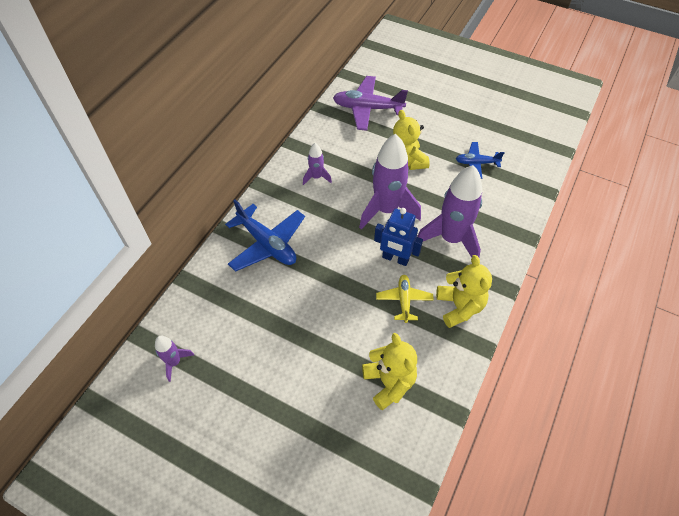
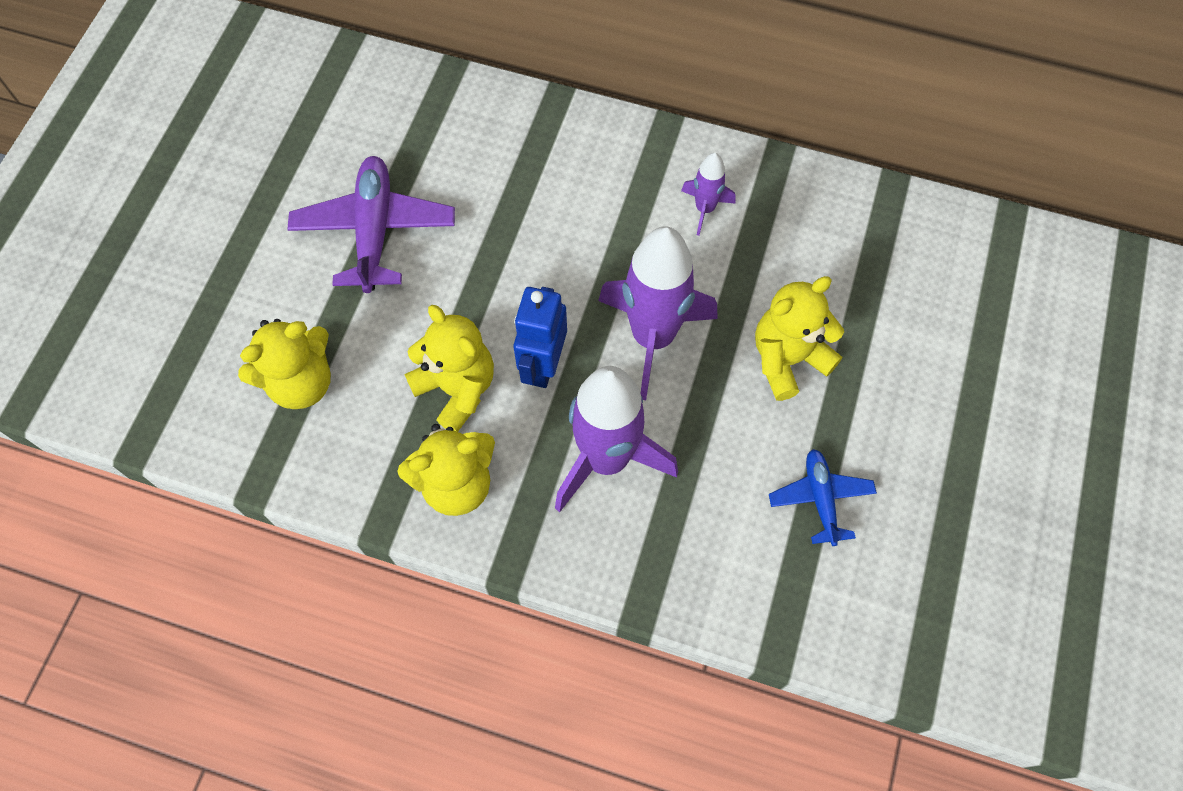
camera: 80 degrees right, 10 degrees up
(174, 362) = (311, 92): purple rocket -> none
(267, 244) = (538, 162): blue plane -> none
(367, 108) = (918, 269): purple plane -> purple plane (374, 231)
(404, 300) = (457, 389): yellow plane -> yellow teddy bear

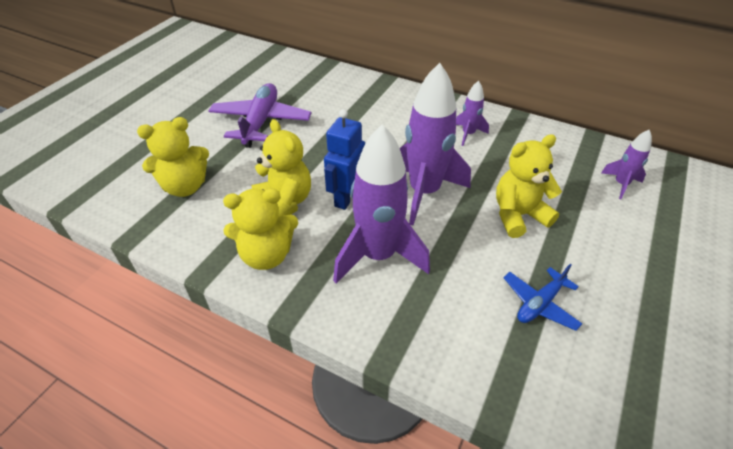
camera: 10 degrees right, 20 degrees down
(820, 498) = (539, 304): blue plane -> blue plane turned 135 degrees counterclockwise
(928, 278) = (620, 184): none -> purple rocket

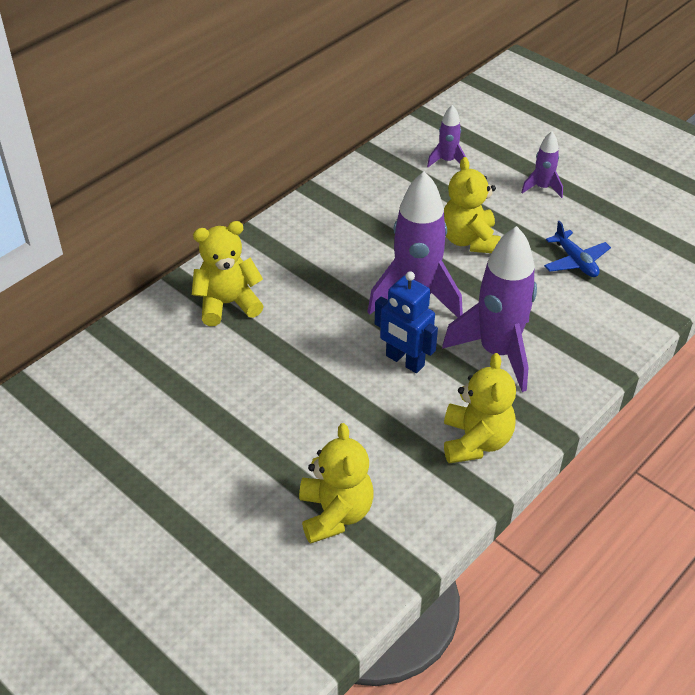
camera: 75 degrees left, 0 degrees up
(261, 122) = (222, 423): purple plane -> none
(285, 203) = (397, 416): yellow teddy bear -> yellow teddy bear (228, 304)
(468, 134) = (330, 237): purple rocket -> purple rocket (542, 188)

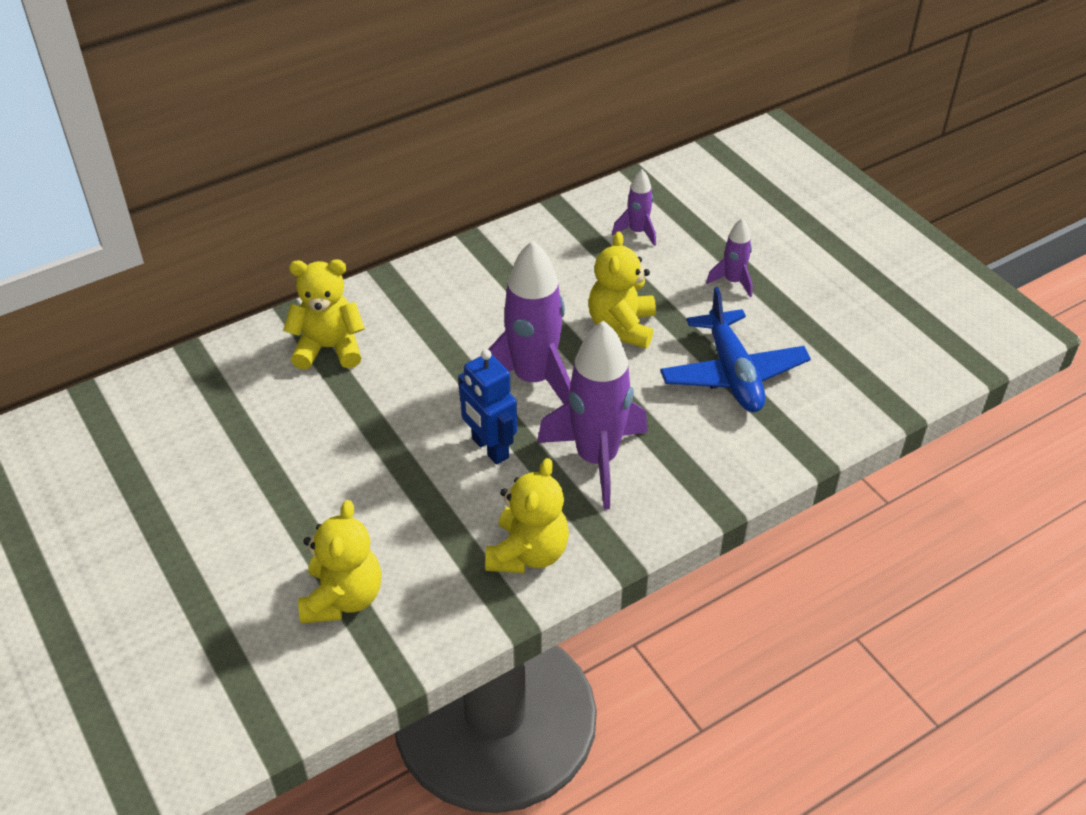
camera: 15 degrees right, 0 degrees up
(575, 261) = (733, 373): blue plane -> blue plane, size x1.72

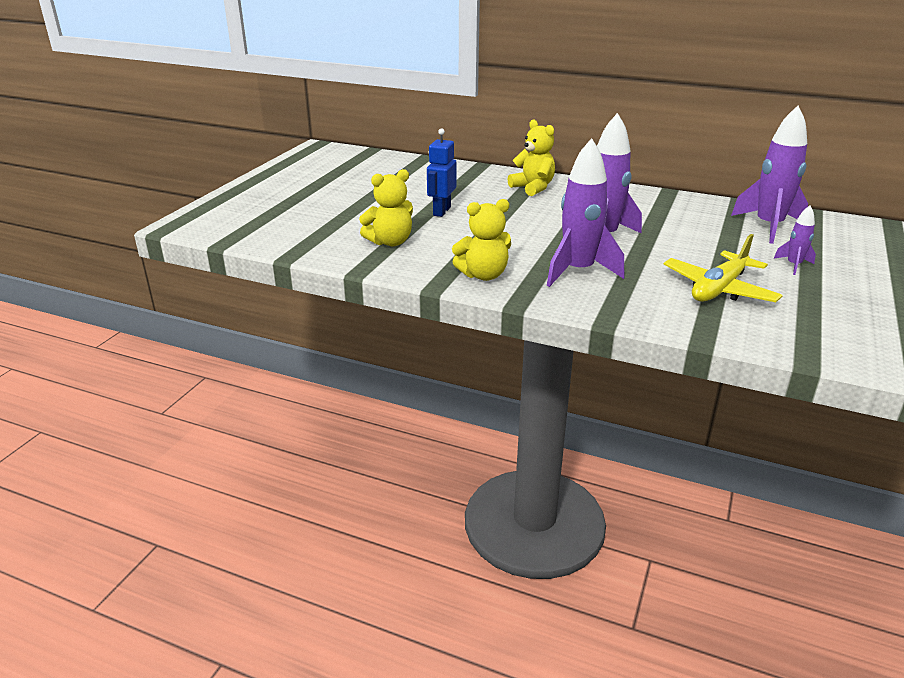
camera: 55 degrees right, 15 degrees down
(489, 448) = (536, 242): blue robot -> blue robot (441, 211)
(622, 327) = (687, 246): yellow teddy bear -> none
(637, 232) = (768, 226): purple rocket -> purple rocket, size x2.07
(733, 373) = (719, 289): blue plane -> yellow plane

